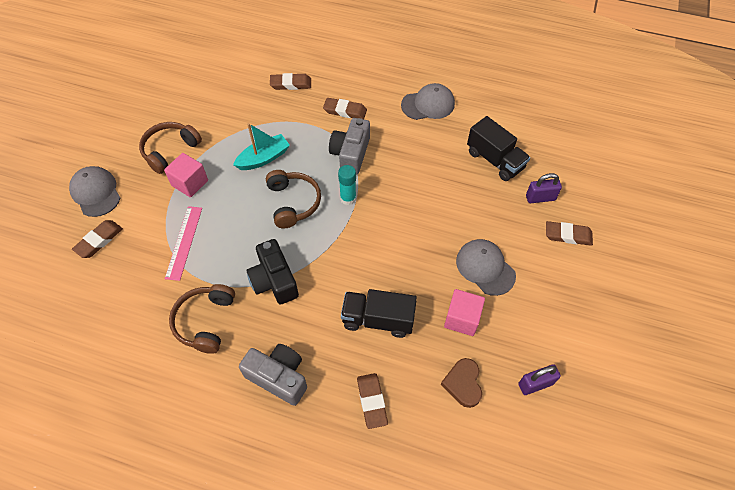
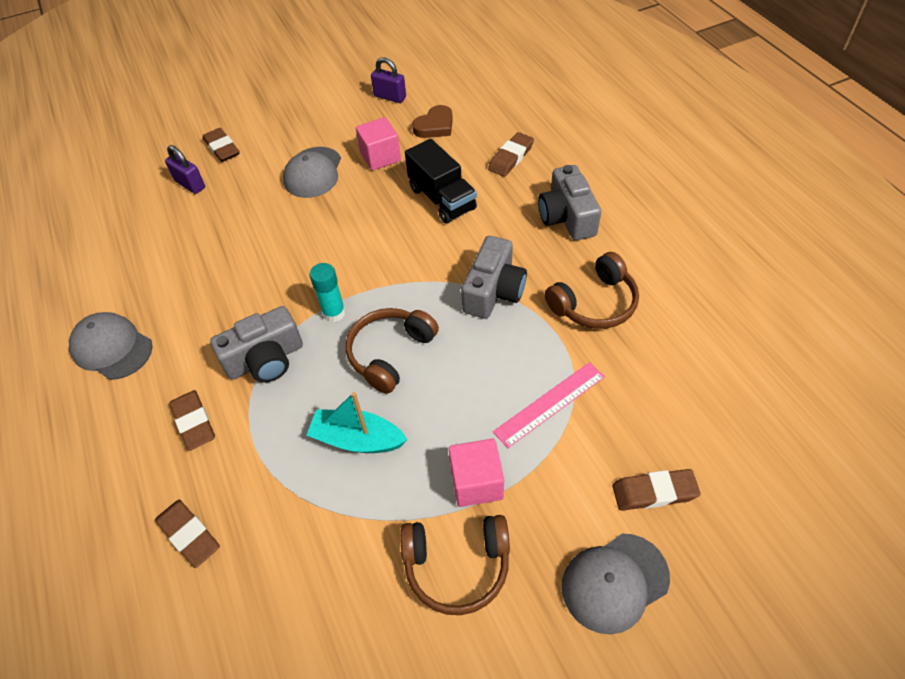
camera: 130 degrees left, 5 degrees down
(96, 192) = (614, 582): grey cap -> grey cap turned 45 degrees clockwise
(274, 280) = (493, 291): black camera -> grey camera
(495, 160) = (164, 240): black truck -> none

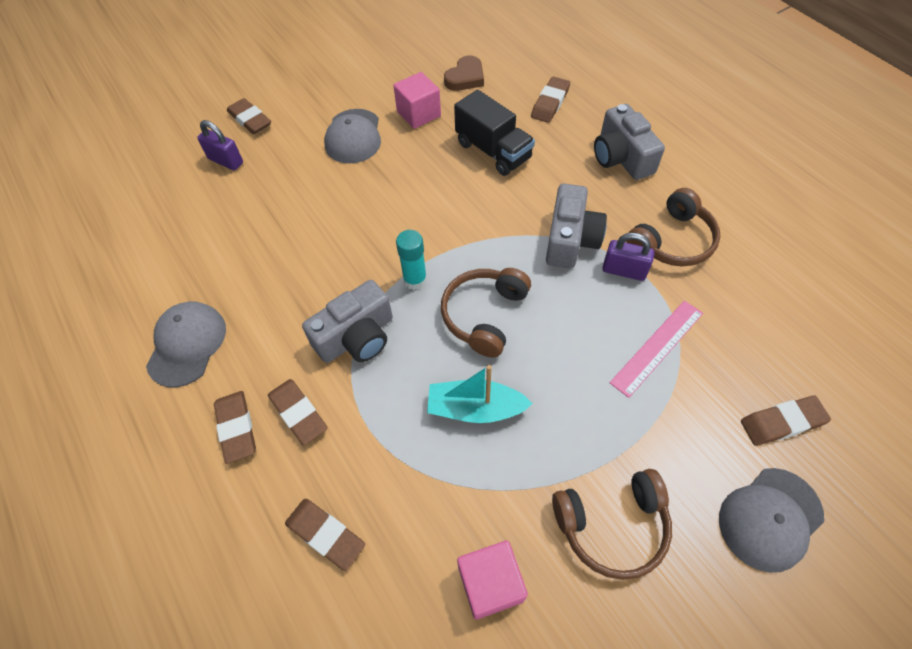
camera: 10 degrees left, 5 degrees up
(112, 348) = (187, 344): grey cap -> grey cap turned 75 degrees clockwise
(136, 428) = (236, 428): none -> brown eraser
(390, 97) = (411, 52): purple padlock -> purple padlock (624, 271)
(476, 482) = (608, 437): pink cube -> pink cube (490, 584)

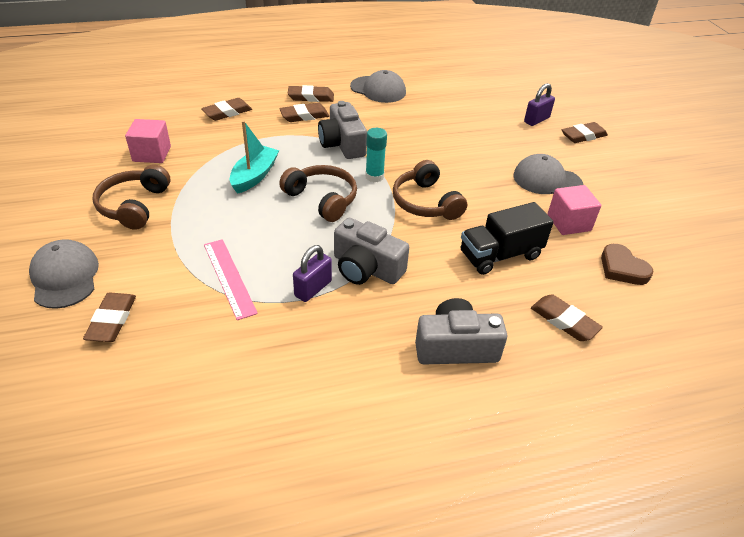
camera: 105 degrees right, 15 degrees down
(672, 241) = (325, 337): brown headphones -> brown headphones (426, 202)

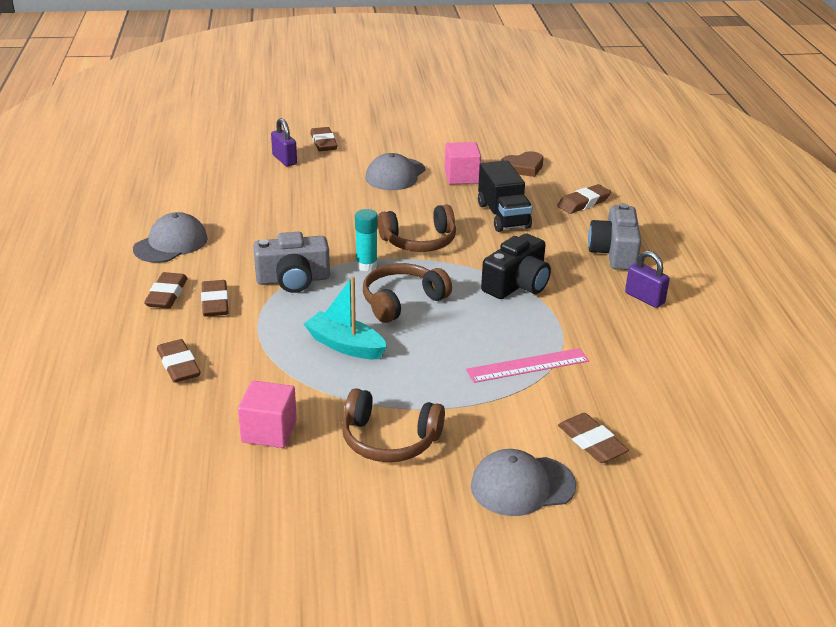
camera: 80 degrees left, 10 degrees down
(112, 320) = (591, 442): brown eraser -> brown eraser turned 45 degrees clockwise
(313, 288) = (545, 316): purple padlock -> purple padlock (644, 298)
(366, 268) = (517, 284): grey camera -> black camera

